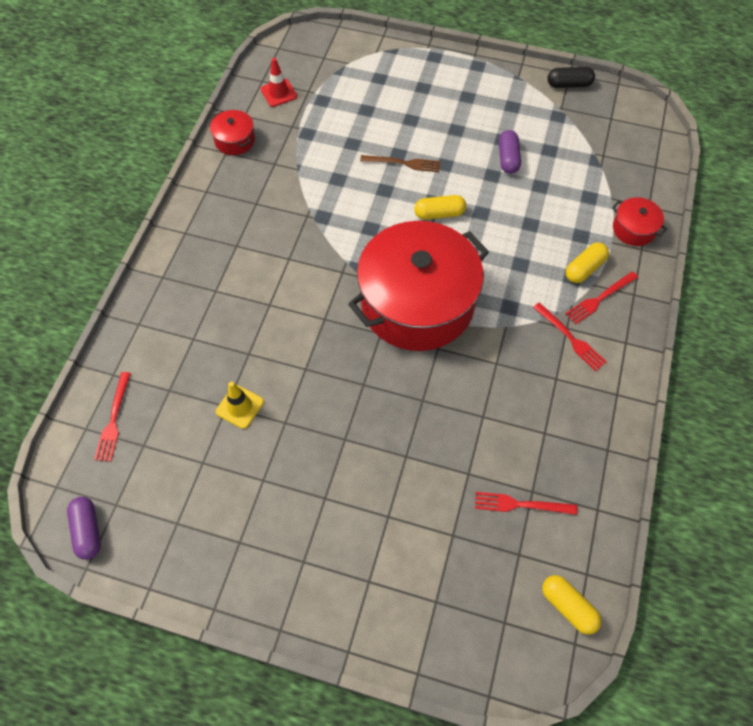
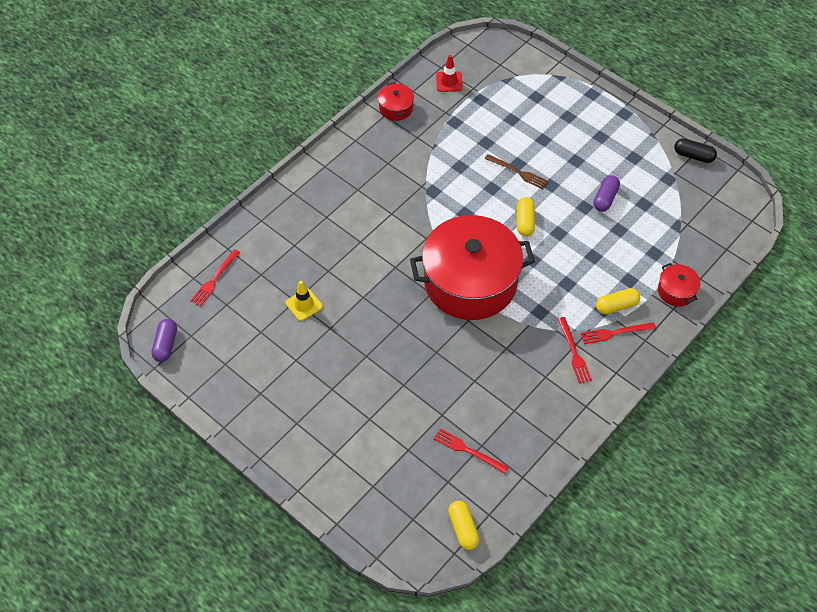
camera: 25 degrees right, 5 degrees down
(439, 214) = (525, 222): yellow capsule -> yellow capsule turned 75 degrees clockwise

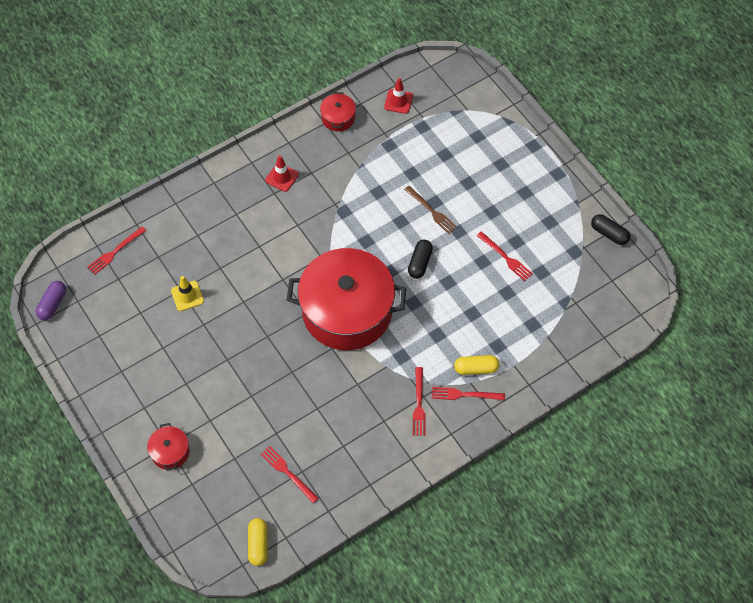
camera: 15 degrees right, 5 degrees up
(360, 173) = (282, 177): none -> red traffic cone
(525, 222) = (420, 263): yellow capsule -> black capsule
(605, 198) = (505, 257): purple capsule -> red fork
(676, 291) = (538, 368): red pot -> red pot (170, 452)

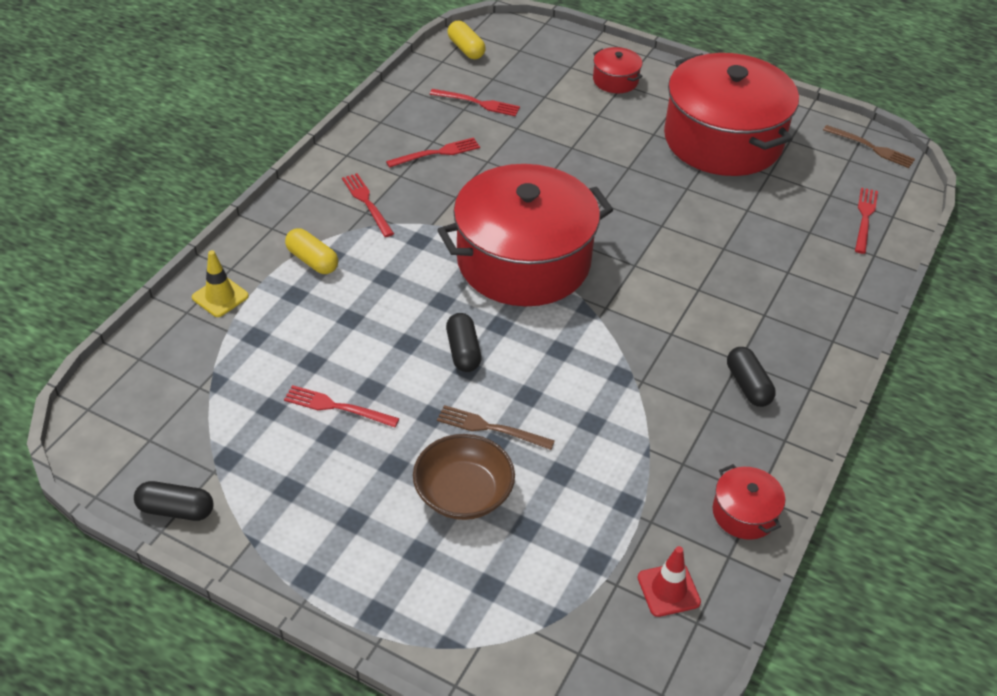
camera: 150 degrees right, 15 degrees down
(53, 304) = (871, 148): purple capsule -> brown fork
(144, 356) = (723, 140): none -> red pot
(187, 296) = (733, 207): yellow traffic cone -> yellow traffic cone (220, 297)
(282, 177) = (748, 385): red traffic cone -> black capsule
(464, 183) = (463, 493): none -> brown bowl
(464, 394) = (313, 230): red fork -> red fork (437, 153)
(476, 368) = (312, 260): yellow capsule -> yellow capsule turned 75 degrees clockwise

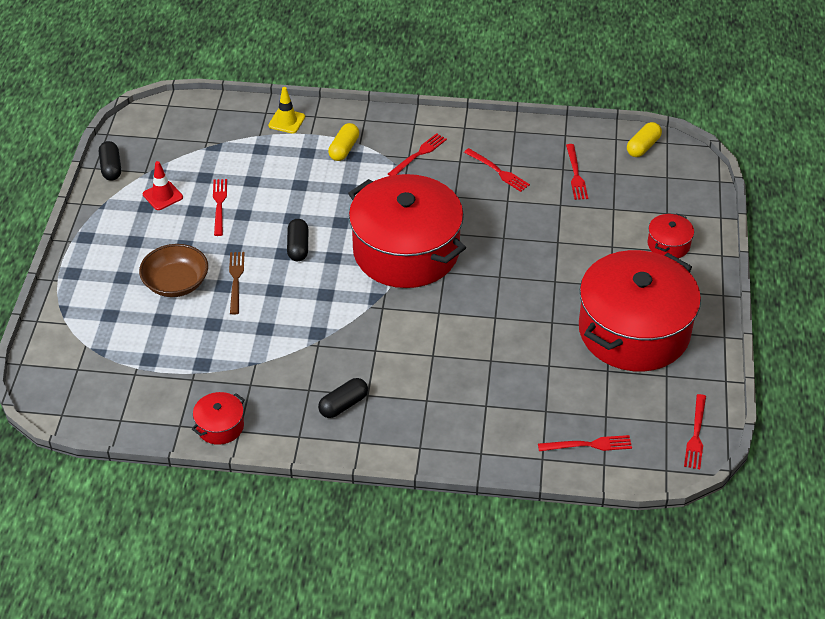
camera: 70 degrees right, 0 degrees up
(463, 351) = (298, 247): black capsule -> black capsule turned 60 degrees counterclockwise
(668, 590) = (140, 400): red traffic cone -> red traffic cone (162, 196)
(871, 148) = (696, 434): brown fork -> red fork

